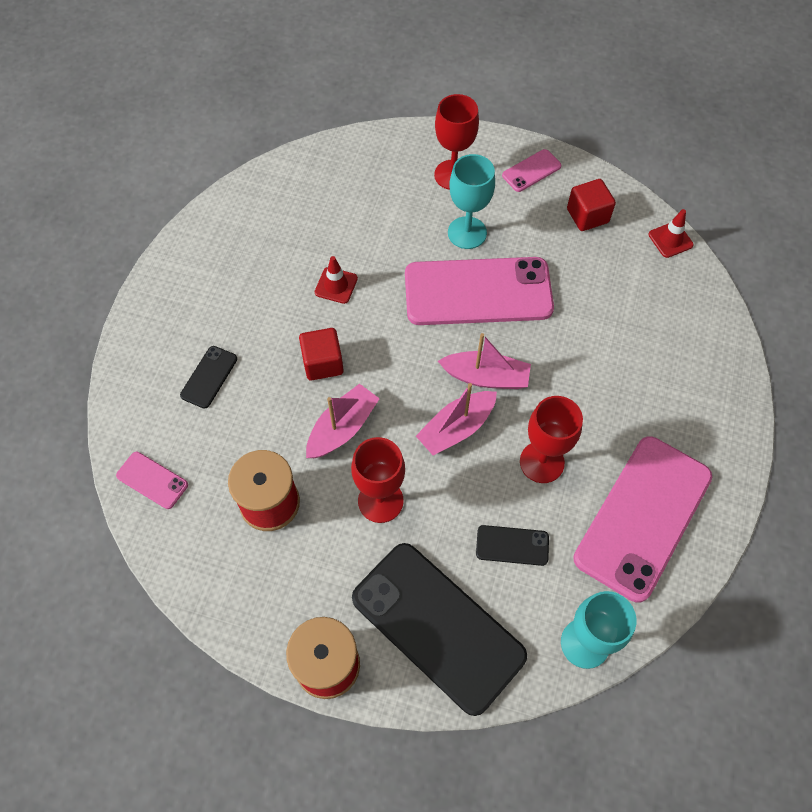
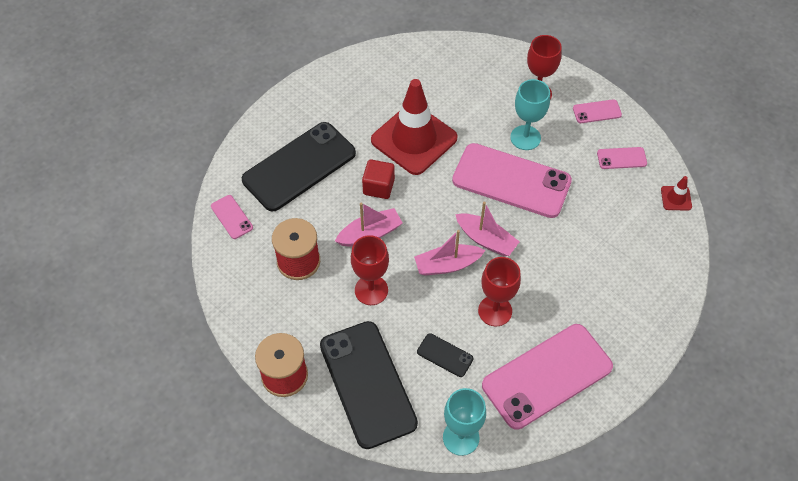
camera: 25 degrees right, 5 degrees down
(209, 377) = (299, 167): black phone -> black phone, size x2.33
(336, 285) = (414, 139): red traffic cone -> red traffic cone, size x2.47
(587, 216) = (621, 158): red cube -> pink phone

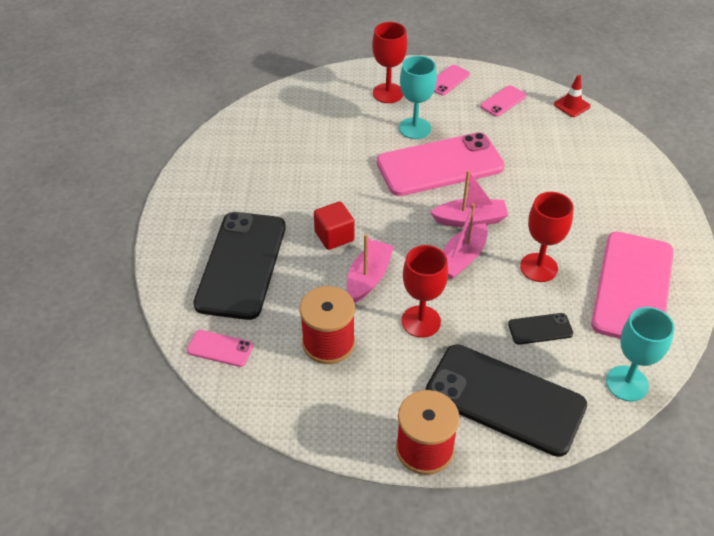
camera: 40 degrees left, 10 degrees down
(414, 139) = (324, 182): red traffic cone -> none

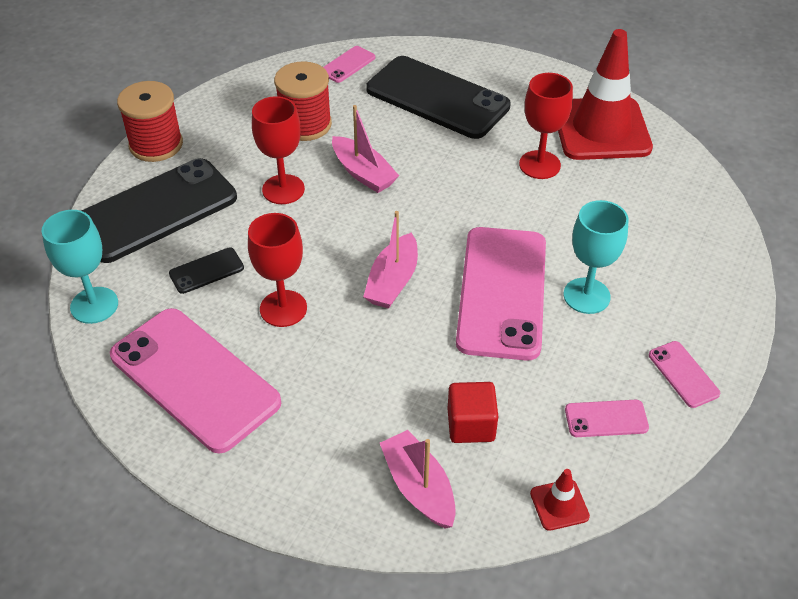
camera: 115 degrees right, 0 degrees up
(234, 159) = (601, 129): none -> red traffic cone
(334, 236) = (436, 167): red cube -> red cube (471, 425)
(388, 93) = (676, 296): red goblet -> red goblet (539, 165)
(461, 259) = (340, 250): pink boat -> pink boat (419, 487)
(503, 101) = (606, 419): pink phone -> pink phone turned 75 degrees counterclockwise
(540, 329) = (206, 271): black phone -> black phone turned 45 degrees clockwise

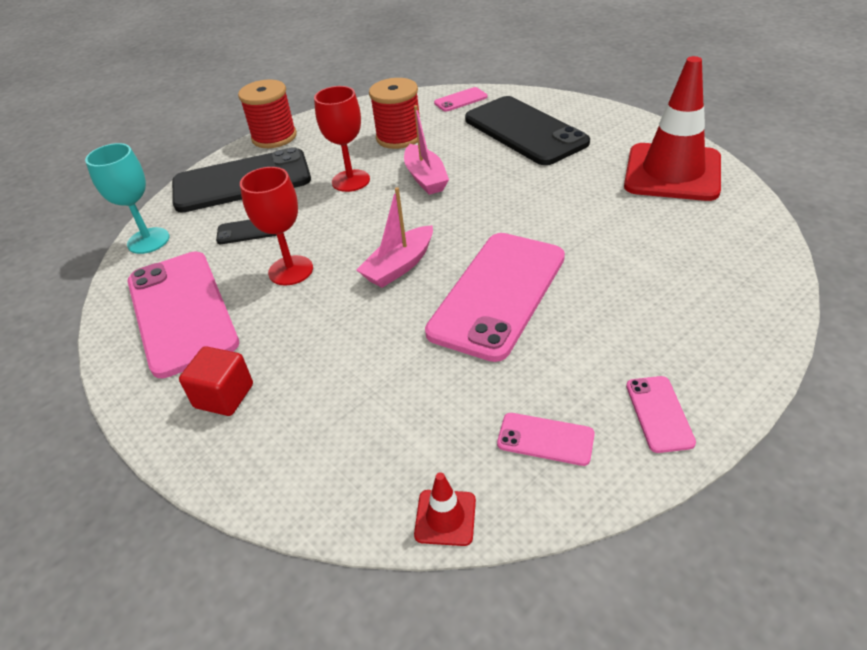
camera: 25 degrees right, 5 degrees down
(419, 487) = (311, 457): pink boat -> none
(471, 425) = (397, 409): red cube -> red cube (224, 396)
(539, 165) = (594, 193): red goblet -> none
(586, 296) = (584, 313): turquoise goblet -> none

